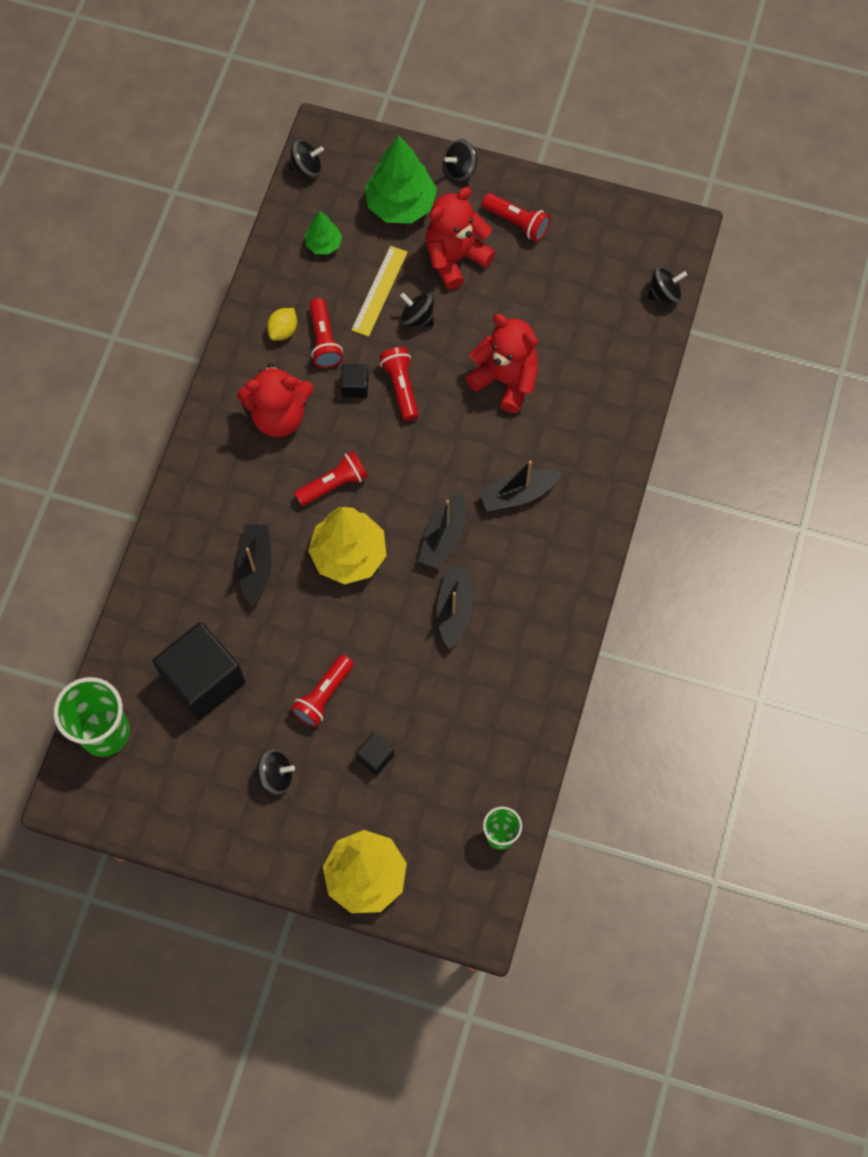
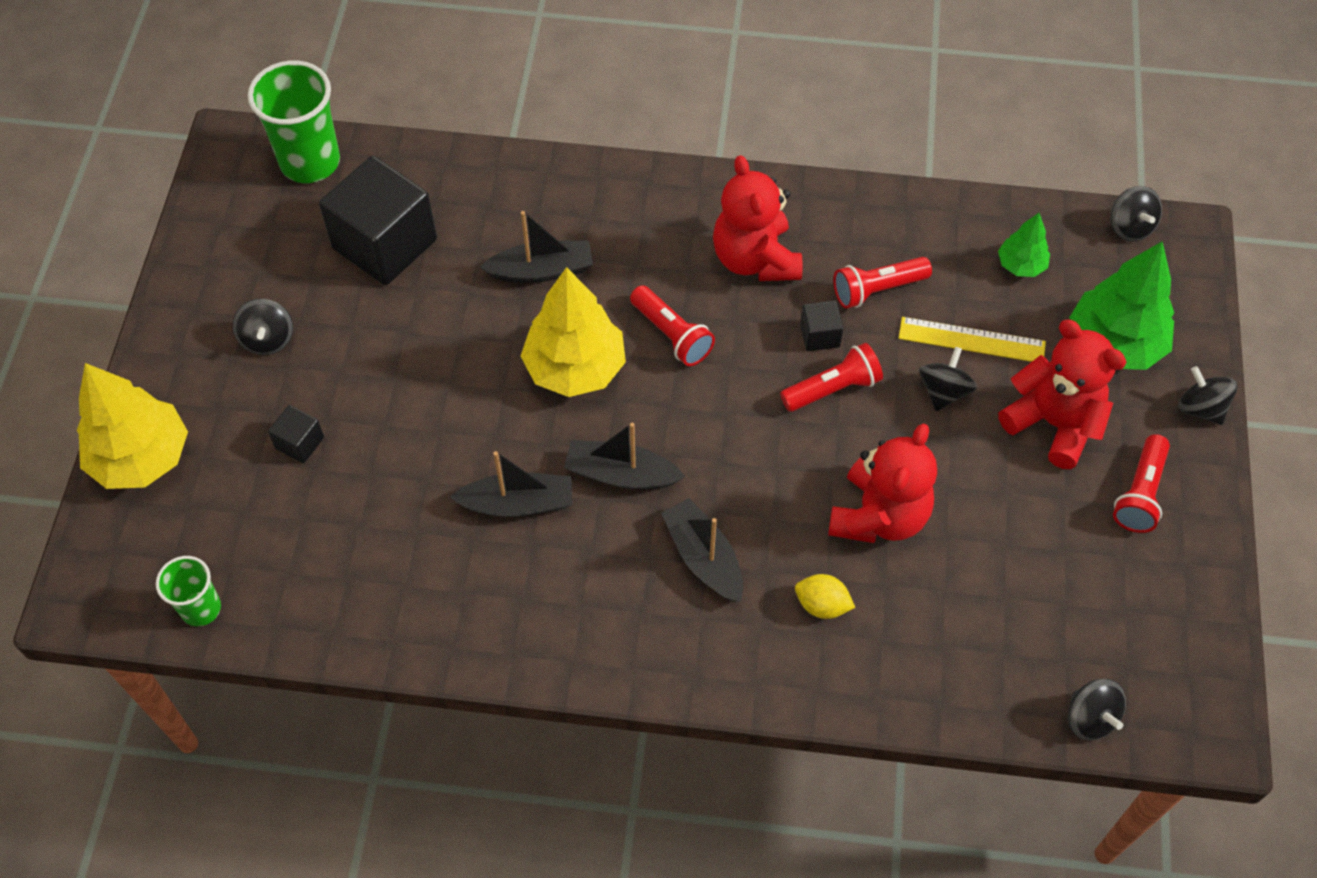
camera: 80 degrees right, 10 degrees down
(283, 330) = (878, 243): yellow lemon -> yellow lemon (822, 605)
(323, 695) = (378, 372): red flashlight -> none

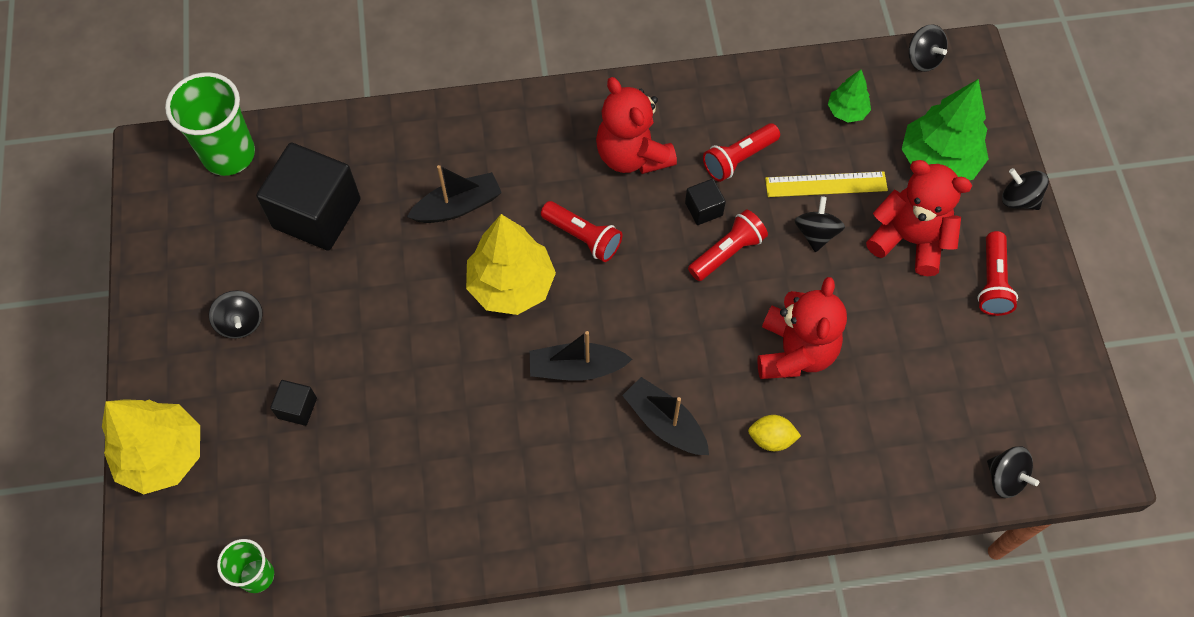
camera: 15 degrees left, 5 degrees up
(518, 503) = (499, 415): black boat -> none

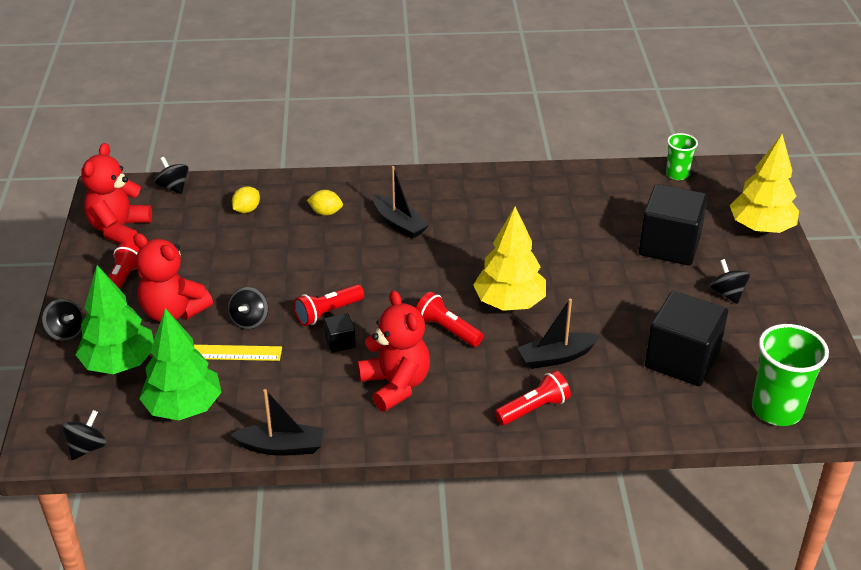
camera: 175 degrees left, 25 degrees down
(297, 408) = (669, 245): black cube -> black cube, size x2.28
(576, 368) = (460, 254): black boat -> black boat (282, 447)
(738, 159) = (299, 376): red flashlight -> red flashlight (533, 409)
(795, 352) = (293, 253): red teddy bear -> red teddy bear (119, 229)
(847, 111) = (184, 407): green tree -> green tree, size x1.93
(883, 435) = (246, 210): none -> yellow lemon
(923, 59) = (87, 448): black spinning top -> black spinning top turned 60 degrees clockwise

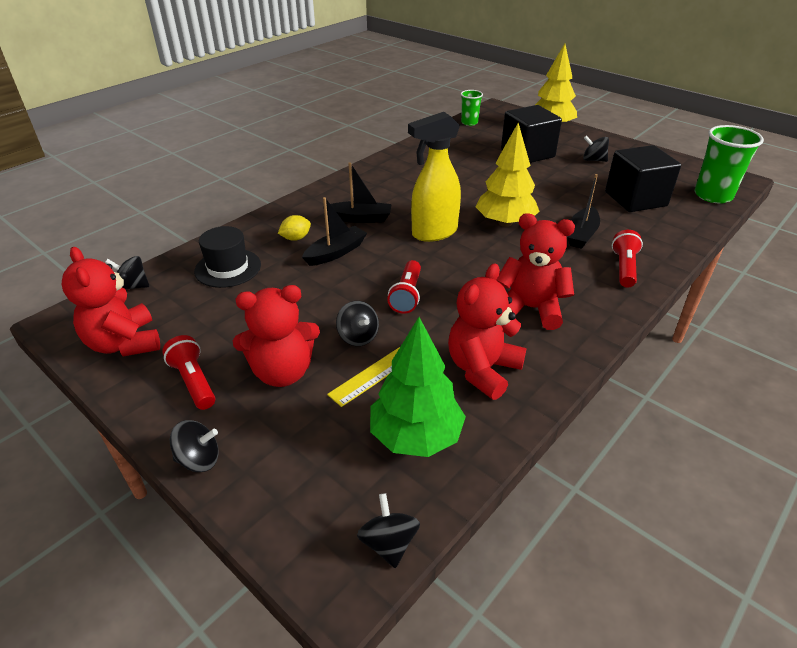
camera: 45 degrees left, 0 degrees up
(119, 363) = (299, 446): green tree -> none
(246, 210) = (228, 268): yellow lemon -> black hat
(282, 447) = (537, 404): black boat -> black boat (336, 252)
(287, 400) = (482, 370): none -> red teddy bear
(340, 342) = (448, 307): black cube -> none
(434, 274) = (434, 233): none -> yellow spray bottle
(447, 329) = (499, 257): red flashlight -> none

